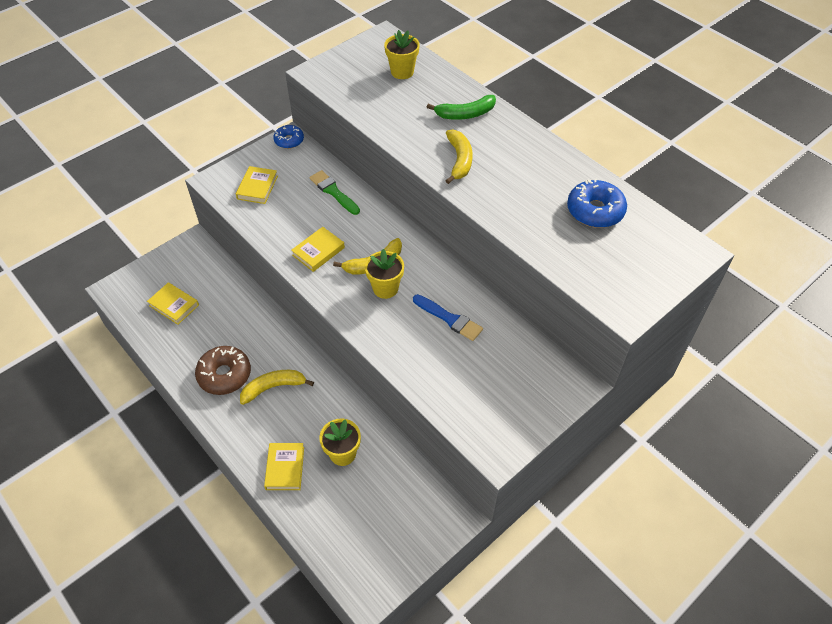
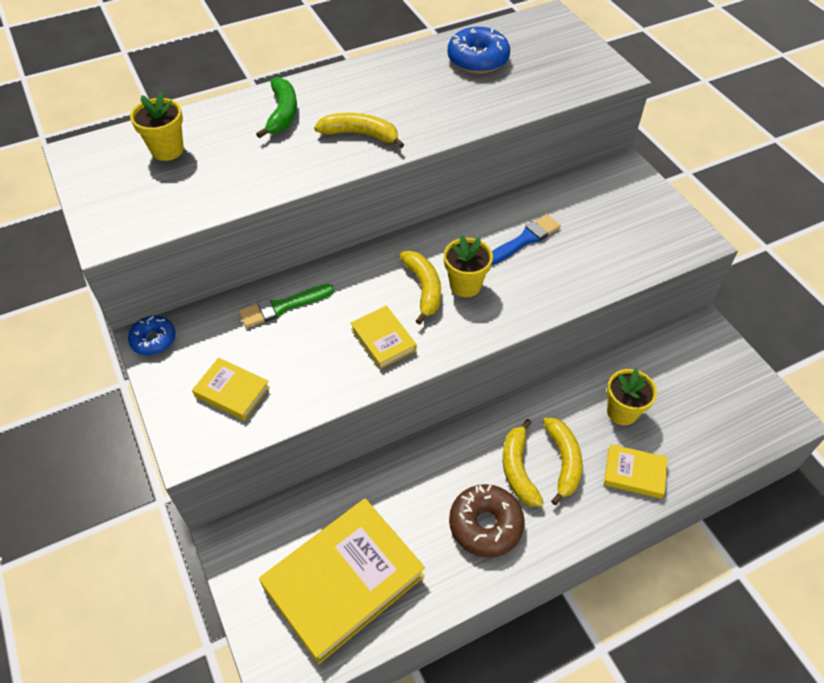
camera: 75 degrees left, 0 degrees up
(174, 305) = (343, 581): yellow book -> yellow book, size x2.11
(286, 416) = (563, 462): none -> yellow banana

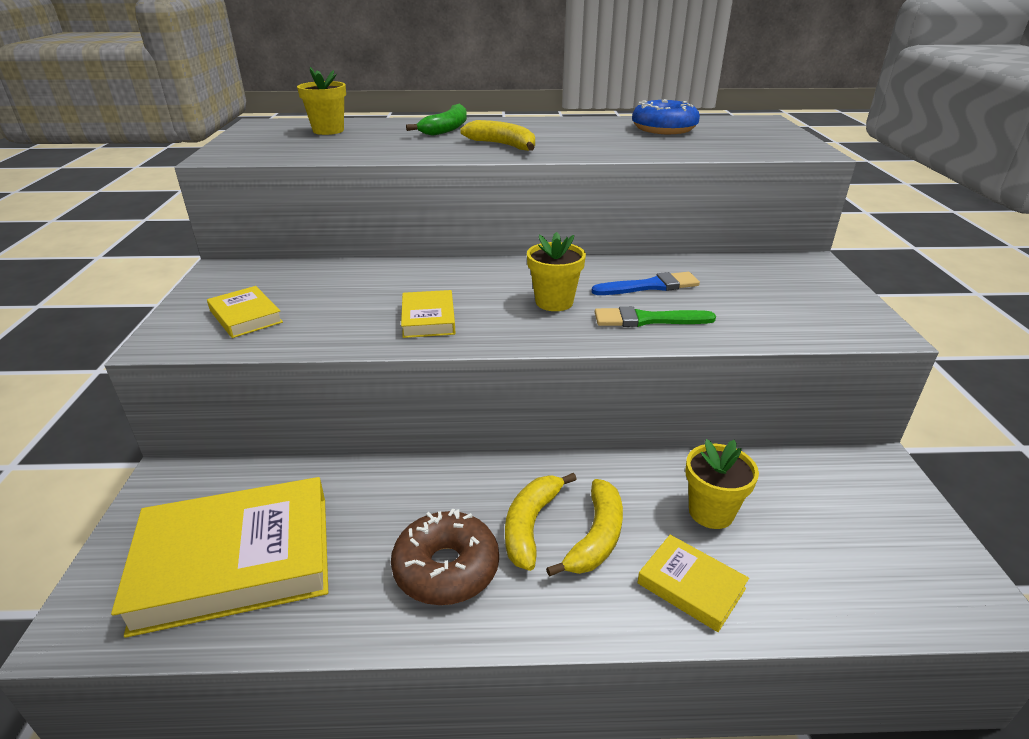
camera: 25 degrees right, 20 degrees down
(154, 340) = (223, 270): blue donut -> none
(283, 306) = (357, 276): green brush -> green brush (648, 320)
(423, 289) = (506, 295): yellow banana -> none

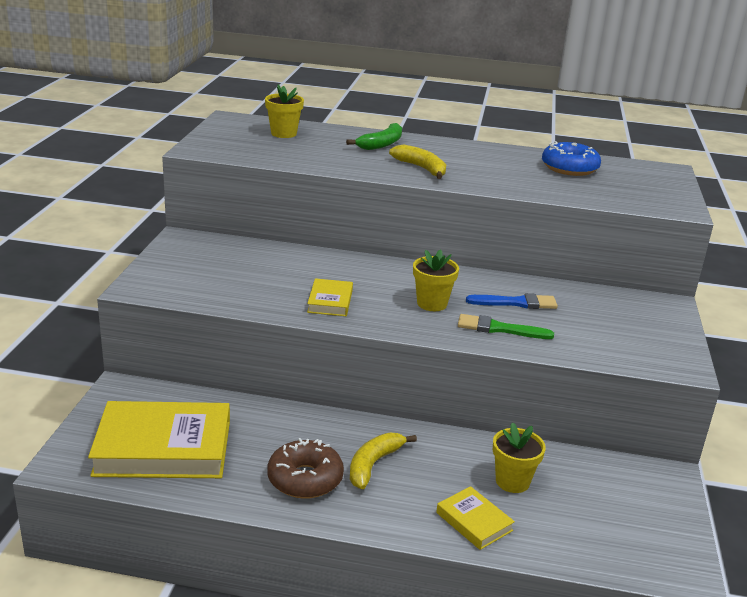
camera: 10 degrees right, 5 degrees down
(246, 316) = (196, 278): yellow book -> none
(595, 537) = (418, 481): yellow banana -> none

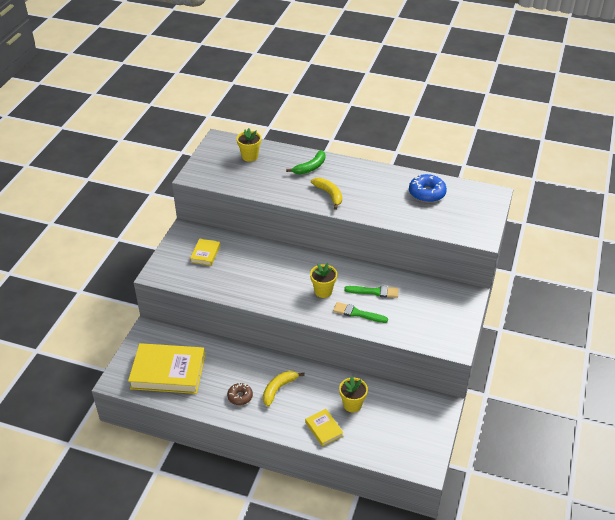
camera: 10 degrees right, 15 degrees up
(305, 479) = (240, 396): brown donut -> brown donut, size x0.63
(330, 301) = (263, 288): yellow book -> yellow book (205, 254)
(516, 303) = (374, 292): blue brush -> green brush

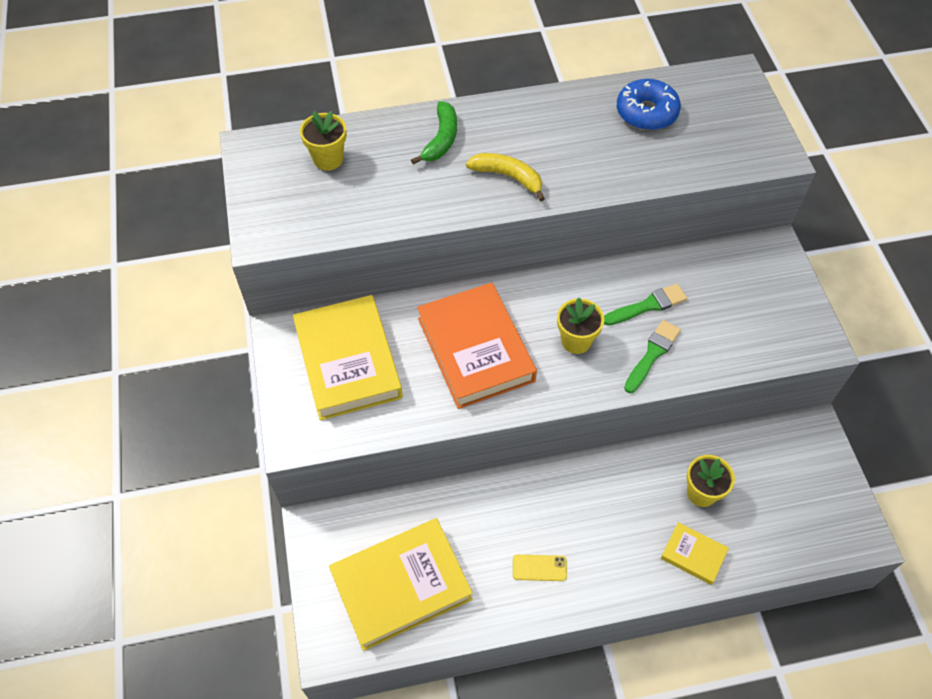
camera: 30 degrees left, 15 degrees up
(205, 254) = (348, 361): yellow book -> yellow book, size x2.11
(240, 396) = (539, 568): brown donut -> yellow phone
(269, 274) = (475, 349): none -> orange book
(279, 389) = (585, 523): yellow banana -> none
(357, 313) = (652, 354): green brush -> green brush turned 135 degrees clockwise

